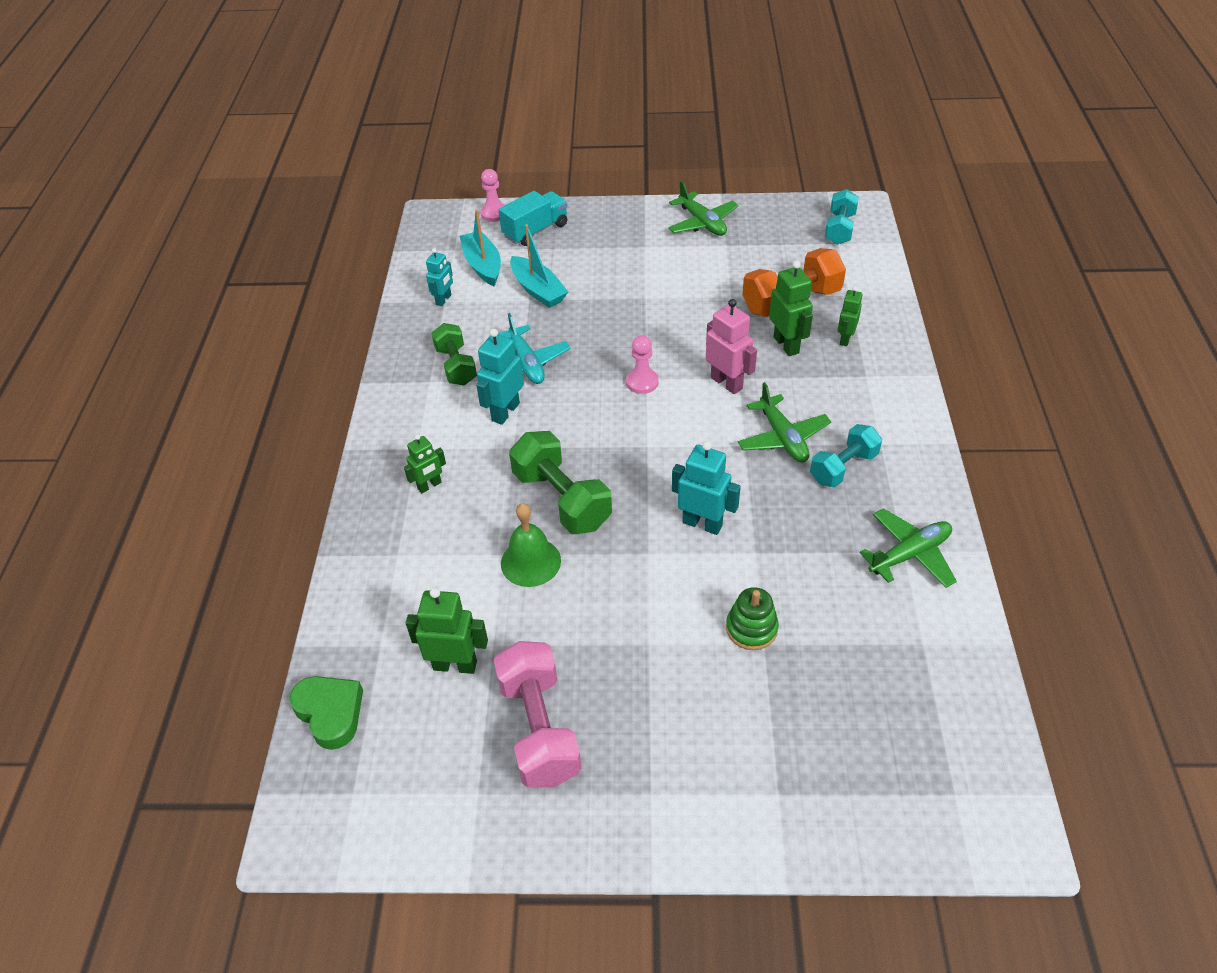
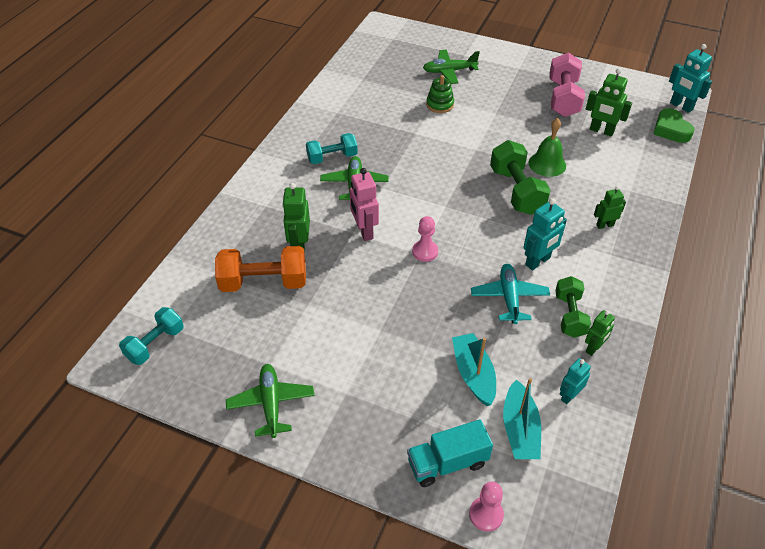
camera: 160 degrees left, 0 degrees up
(702, 524) = (436, 154): turquoise robot -> turquoise robot (681, 106)
(845, 339) = (254, 236): green robot -> green robot (593, 348)
(909, 554) = (335, 110): green plane -> green plane (449, 71)

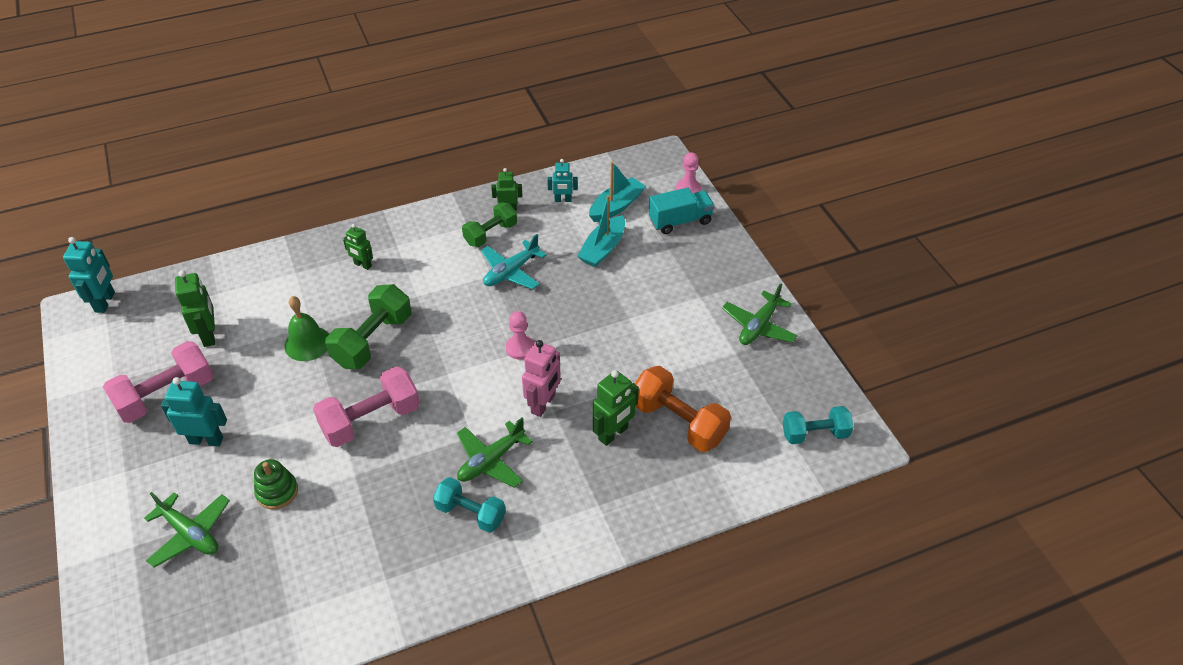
camera: 135 degrees left, 0 degrees up
(447, 157) = (371, 420): none -> pink dumbbell
(447, 463) = (680, 221): turquoise truck -> turquoise truck turned 45 degrees counterclockwise
(538, 261) = (452, 278): turquoise robot -> turquoise robot (206, 440)
(671, 130) = (161, 290): green heart -> none

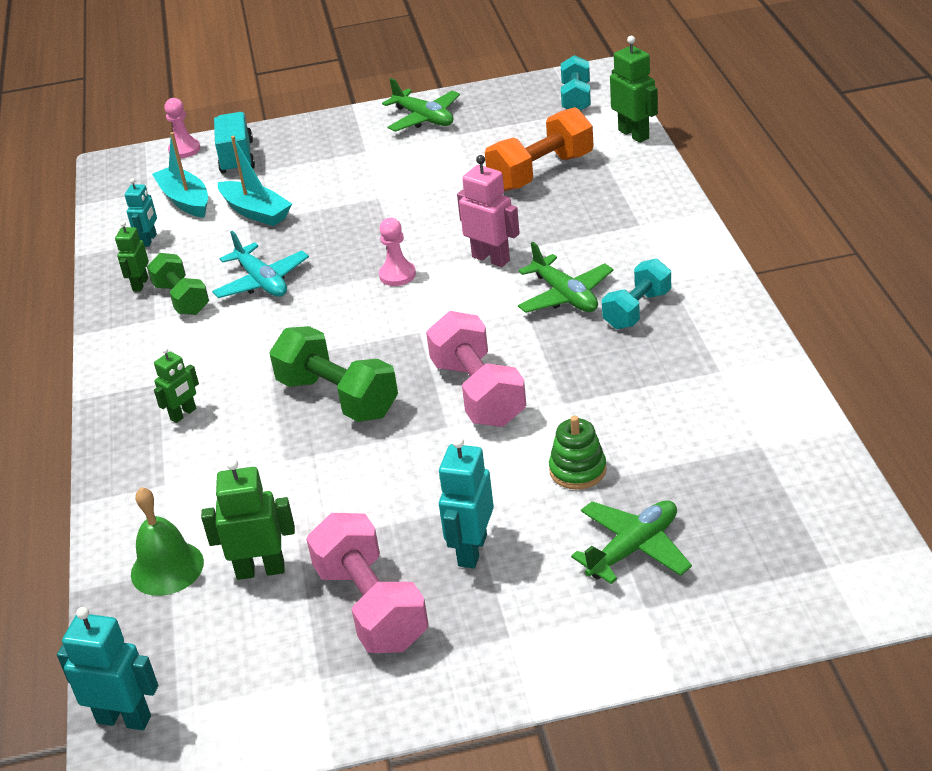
camera: 75 degrees left, 10 degrees down
(307, 343) = (319, 460): green bell -> green bell (167, 568)
(613, 434) = (547, 212): green robot -> green robot (634, 134)

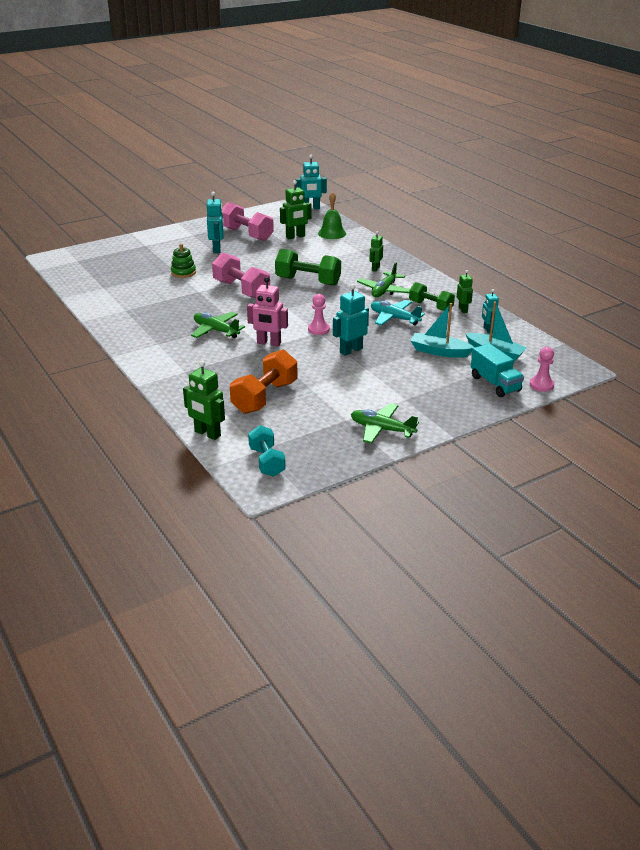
camera: 155 degrees right, 5 degrees down
(377, 230) = (351, 350): none -> turquoise robot
(633, 548) = (153, 256): green plane -> green plane (384, 290)
(637, 310) = (173, 329): turquoise dumbbell -> none

